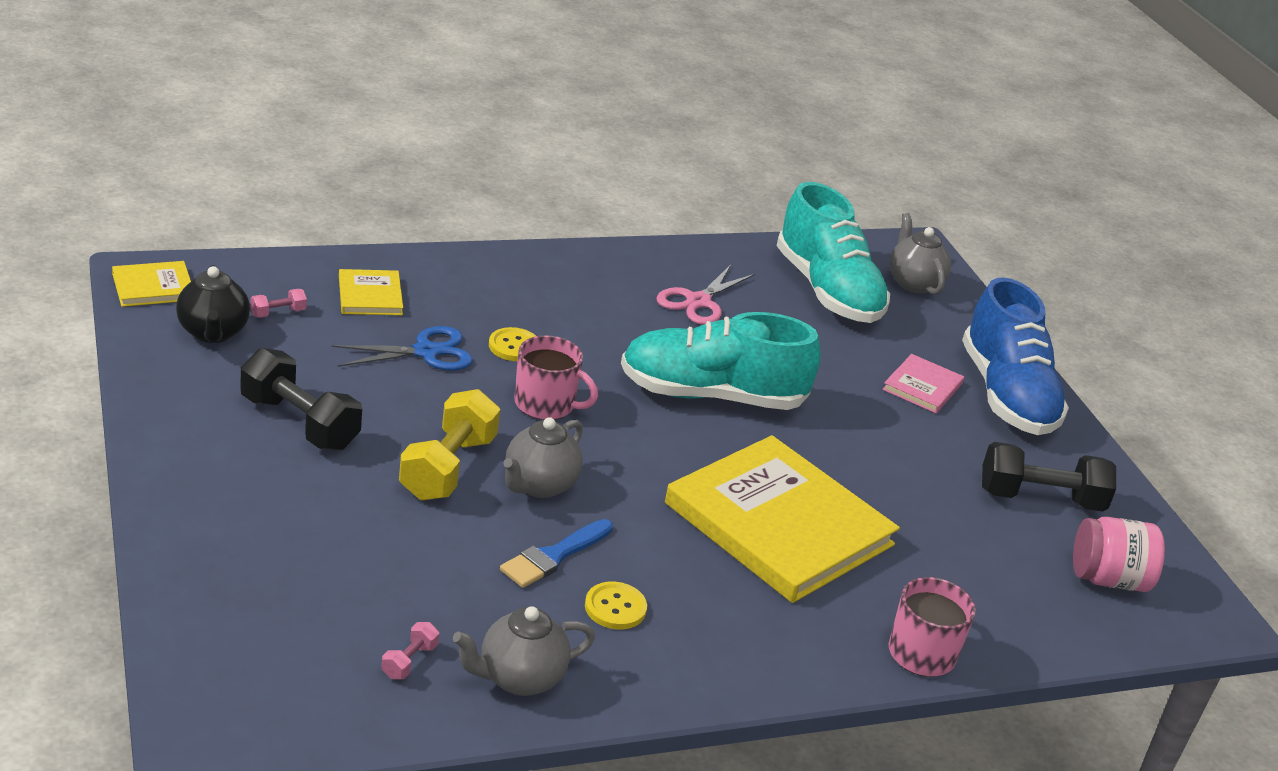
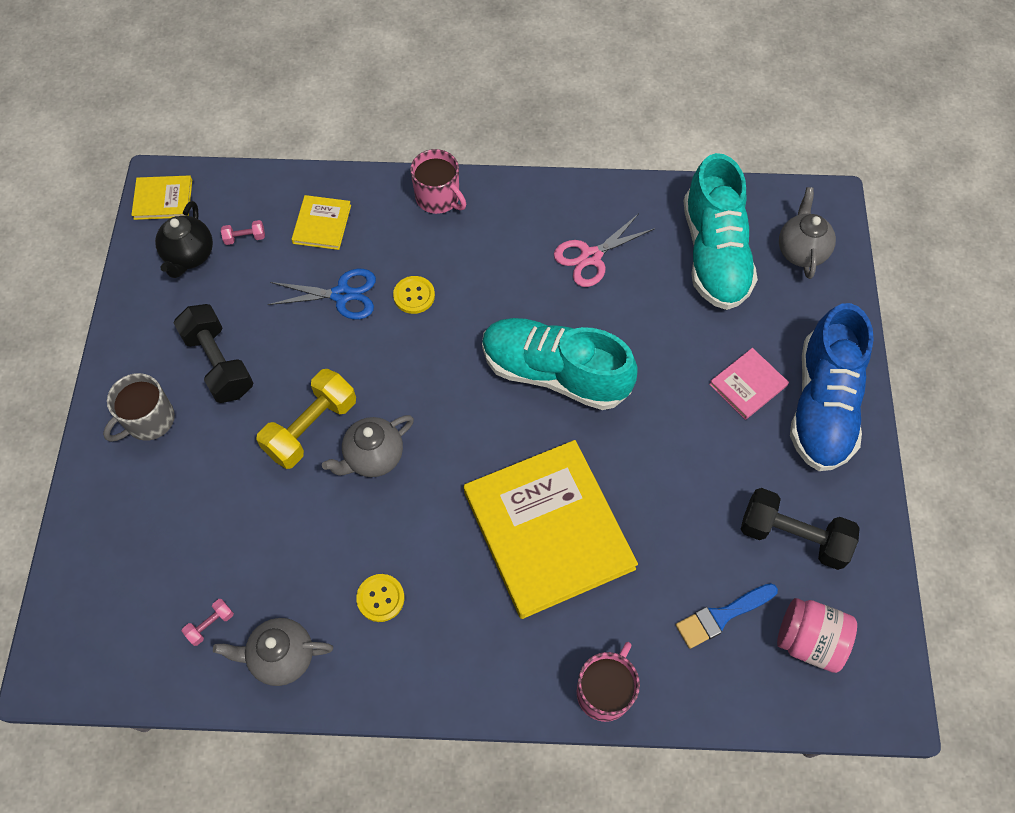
camera: 25 degrees right, 30 degrees up
(230, 482) = (149, 420): none -> grey mug
(546, 404) = (414, 366): pink mug -> pink mug (438, 198)
(554, 556) = (355, 536): blue brush -> blue brush (722, 616)

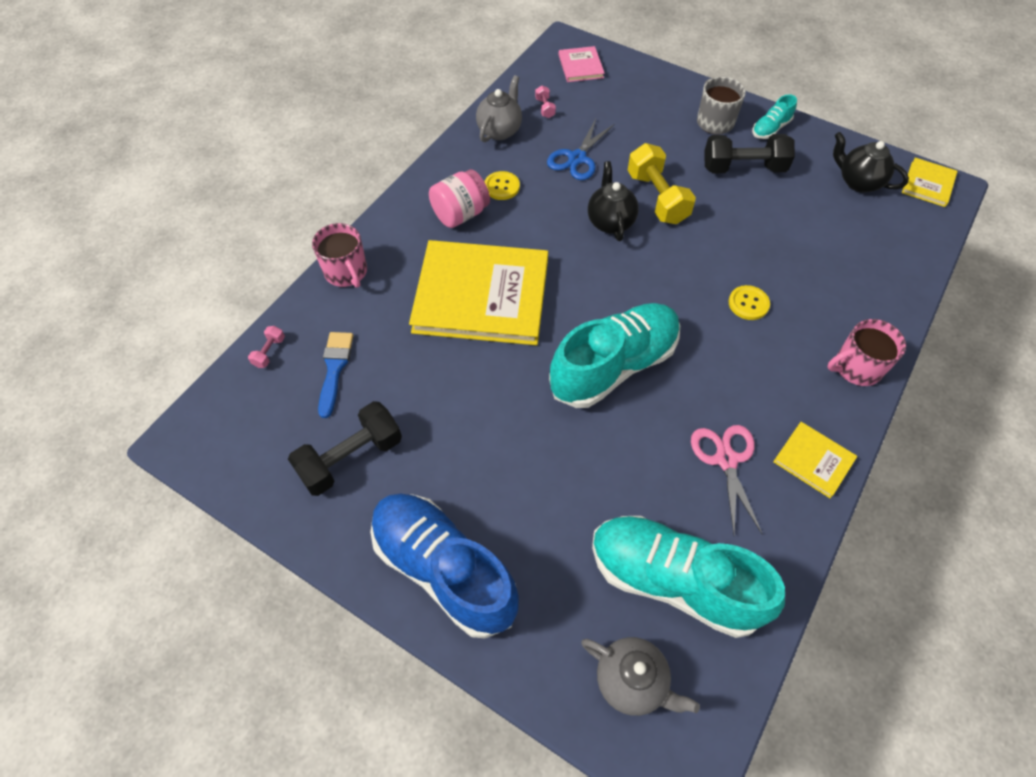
camera: 120 degrees right, 5 degrees down
(136, 360) = (770, 129): none -> turquoise shoe
(245, 238) = (863, 219): pink dumbbell -> pink dumbbell (269, 352)
(322, 224) = (858, 272): yellow book -> yellow book (813, 460)
(342, 295) = (773, 258): blue scissors -> blue scissors (577, 158)
(373, 457) = (610, 222): grey teapot -> black teapot
(748, 385) = (507, 514): pink book -> pink book (580, 66)
(809, 640) = (270, 415): pink jar -> pink jar (460, 214)

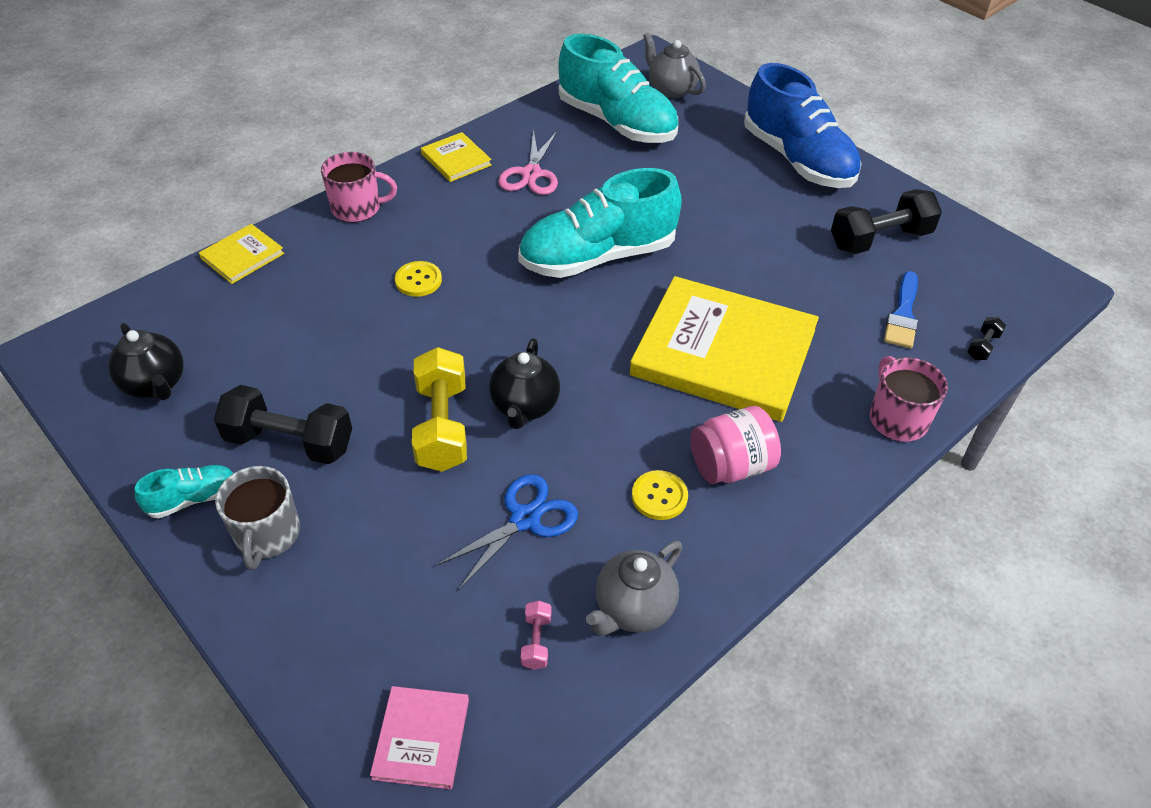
camera: 165 degrees left, 10 degrees down
(269, 352) = (982, 346): pink dumbbell -> black dumbbell
(928, 184) = (71, 361): yellow book -> yellow book (242, 256)

